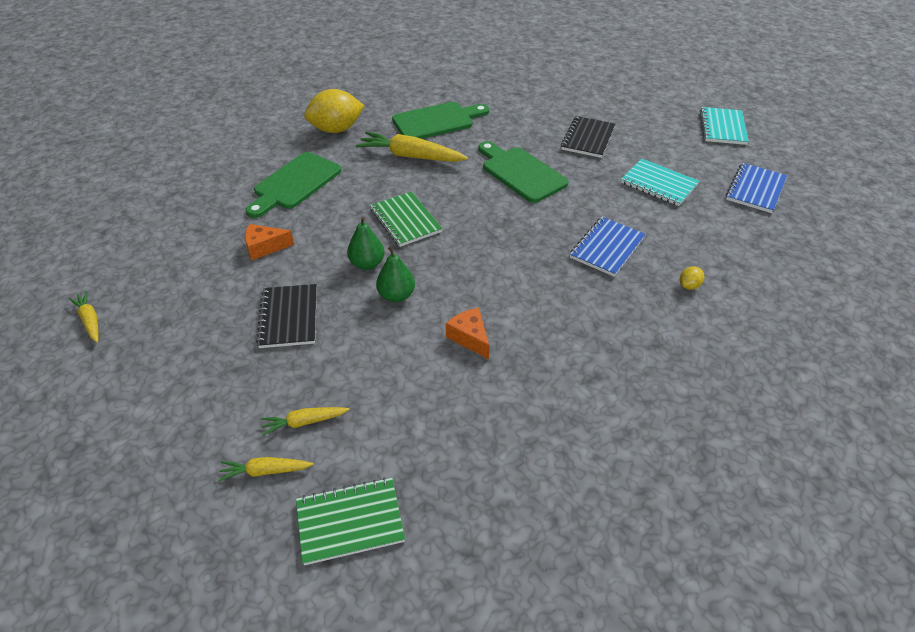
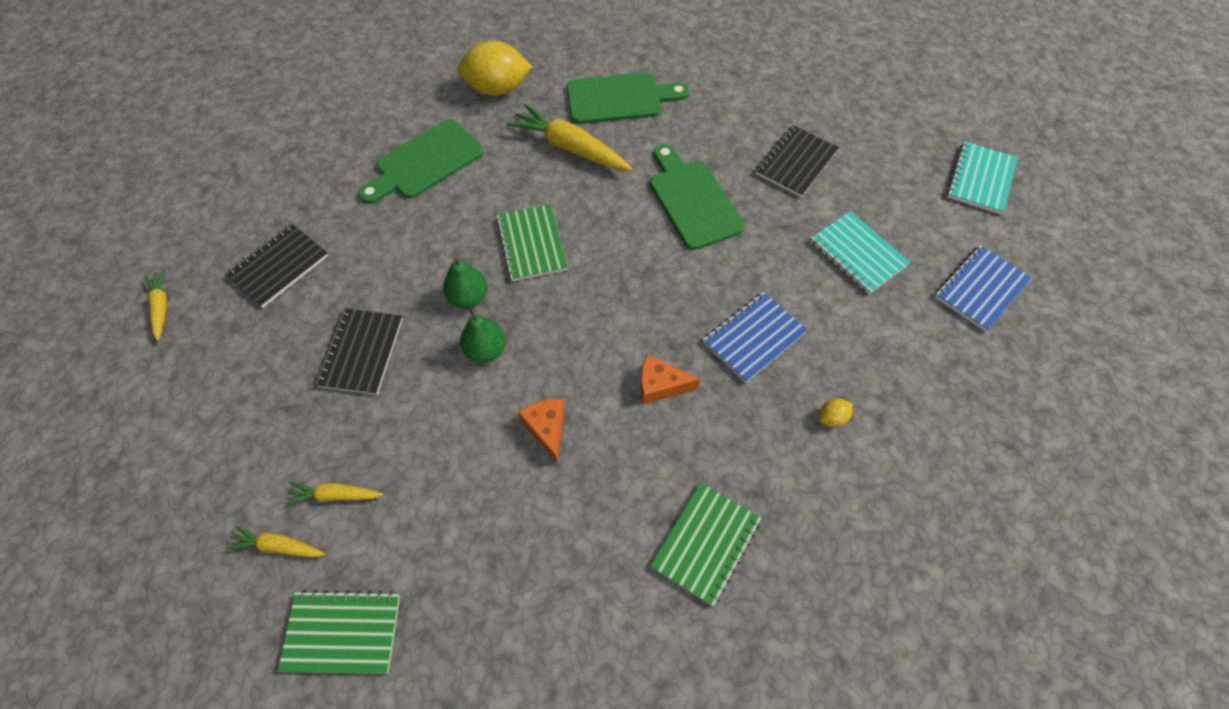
camera: 15 degrees right, 15 degrees up
(191, 273) = (279, 266): none -> black notebook
(264, 247) = (365, 248): orange cheese -> orange cheese (660, 385)
(632, 386) = (706, 543): none -> green notebook

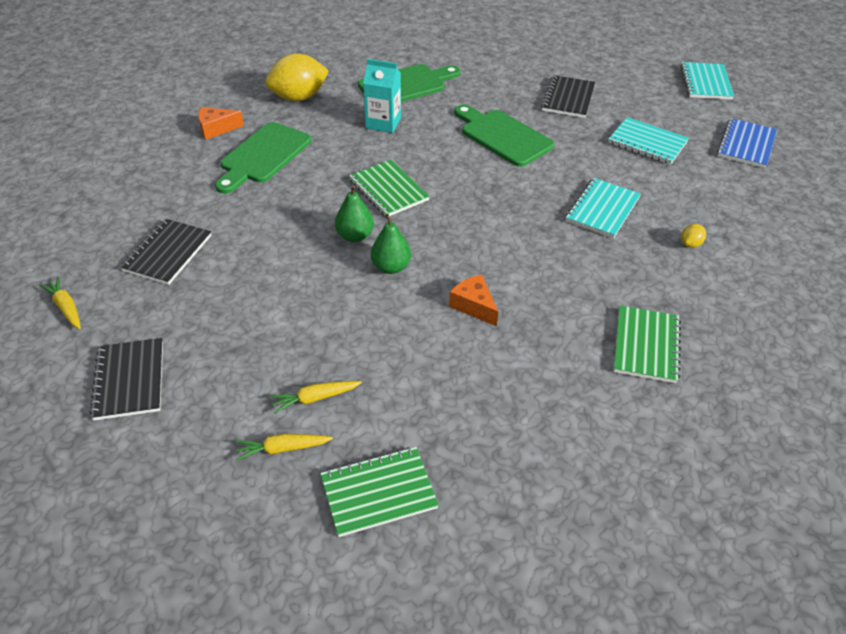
camera: 20 degrees left, 15 degrees down
(361, 352) = (280, 294): black notebook -> black notebook (129, 380)
(569, 148) = (383, 123): yellow carrot -> turquoise carton
(660, 385) = (549, 256): orange cheese -> orange cheese (216, 129)
(754, 338) = (602, 209): blue notebook -> turquoise notebook

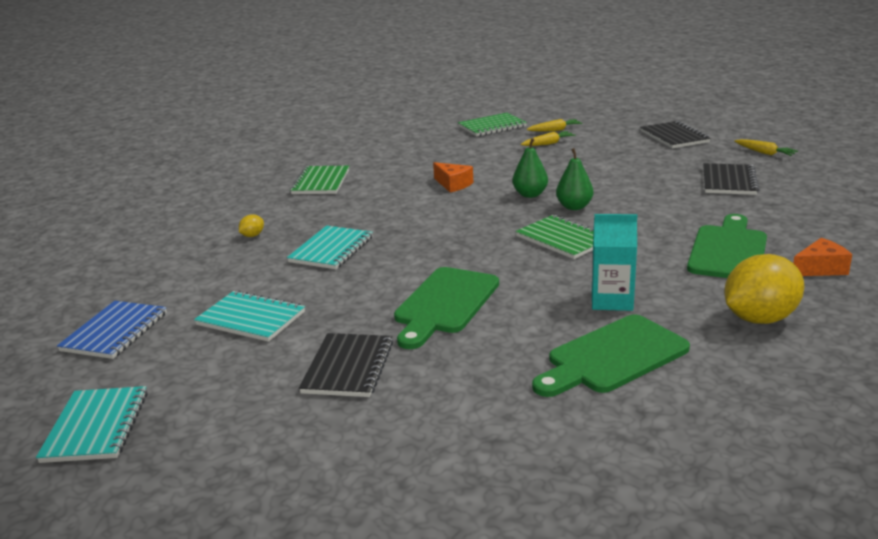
camera: 175 degrees right, 20 degrees down
(503, 136) = (445, 304): green cutting board -> green cutting board turned 75 degrees clockwise

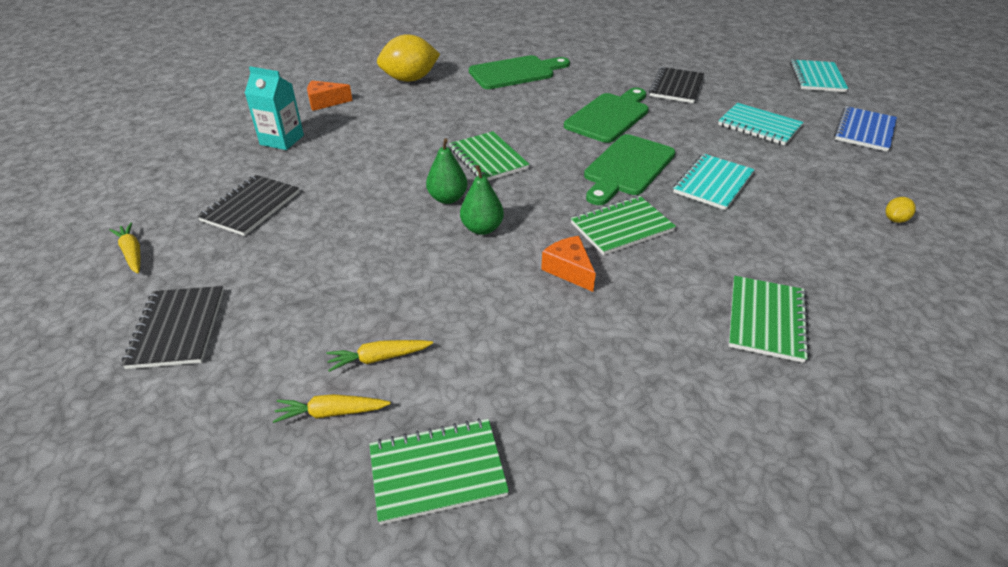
camera: 170 degrees left, 15 degrees up
(252, 235) = (811, 219): yellow lemon -> yellow lemon (895, 220)
(418, 210) = (622, 227): none -> green notebook
(612, 300) = (489, 102): turquoise carton -> turquoise carton (282, 140)
(728, 251) = (366, 125): green cutting board -> green cutting board (627, 168)

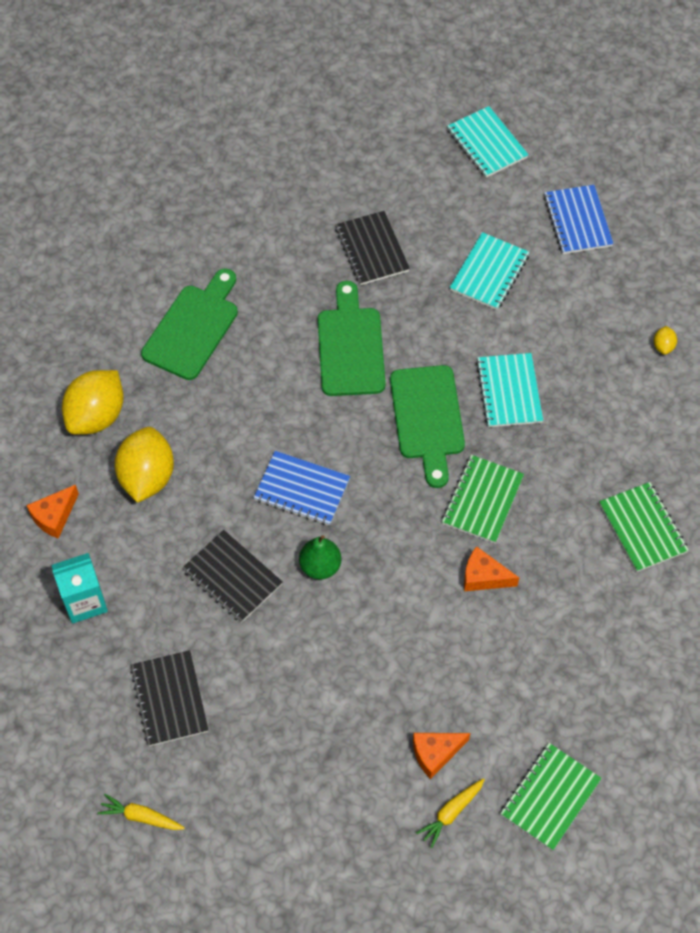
camera: 40 degrees left, 20 degrees up
(177, 328) = (273, 842): black notebook -> black notebook (232, 577)
(378, 358) = (435, 753): yellow carrot -> orange cheese
(400, 111) = (147, 477): none -> yellow lemon
(482, 228) = (382, 580): green pear -> none
(488, 158) = (302, 489): green notebook -> blue notebook
(759, 126) = (489, 273): turquoise notebook -> turquoise notebook turned 60 degrees counterclockwise

